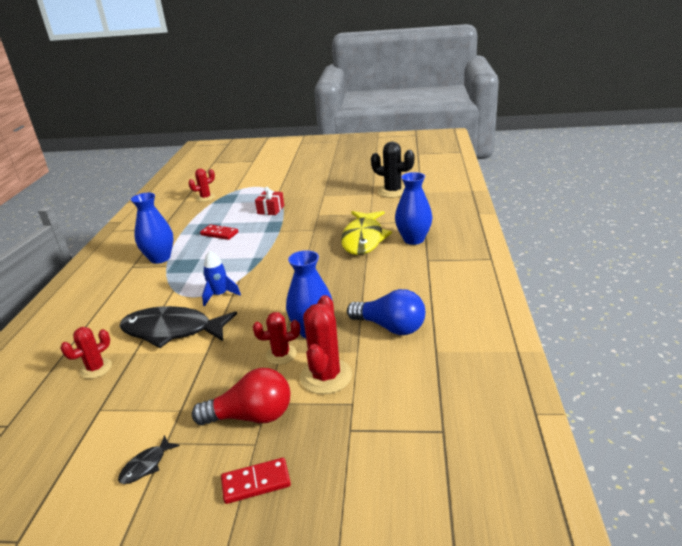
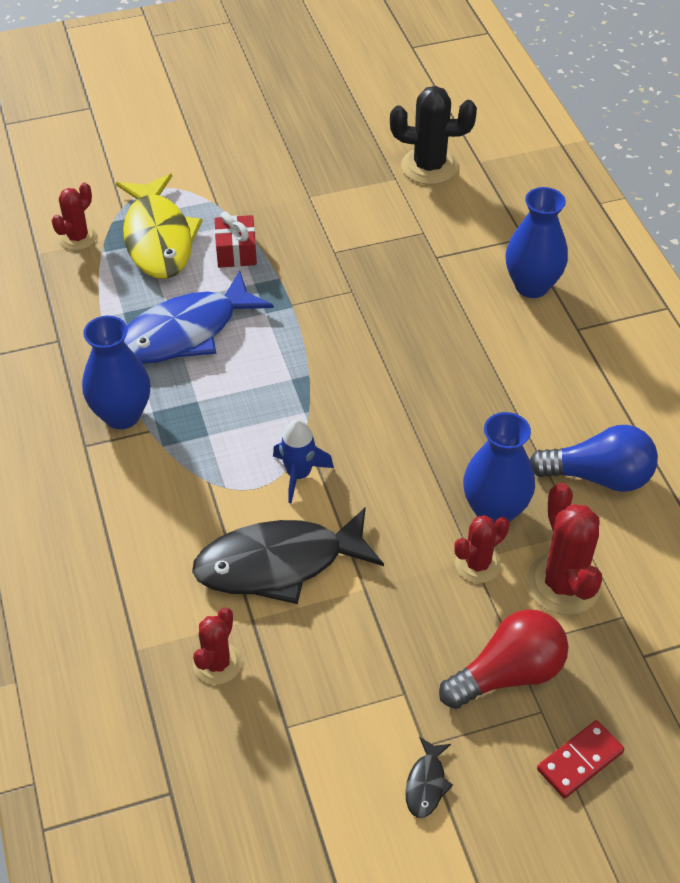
camera: 25 degrees left, 20 degrees up
(219, 234) = (185, 333): red domino -> blue fish
(363, 239) = (451, 299): yellow fish -> yellow fish (158, 238)

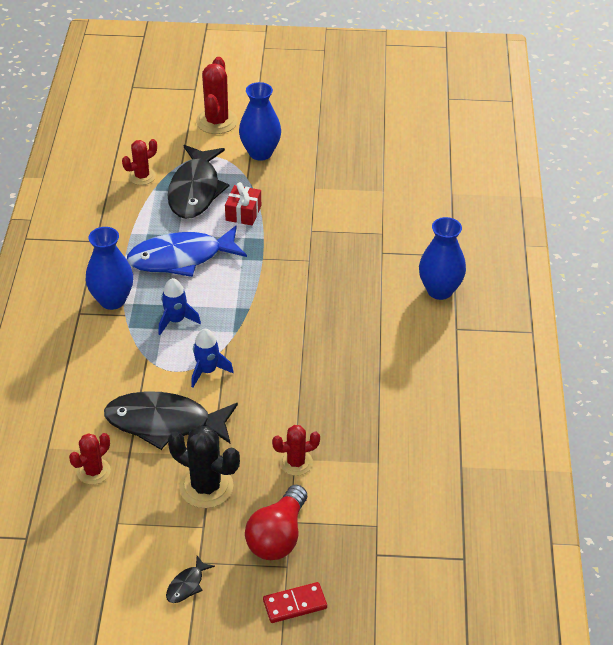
camera: 20 degrees right, 5 degrees down
(158, 238) = (195, 190): yellow fish -> black fish
(222, 418) = (176, 320): none -> blue rocket
(429, 166) = (412, 188): black cactus -> black cactus (206, 487)
(494, 511) = (327, 432): blue vase -> blue vase (260, 153)
(508, 673) = (278, 536): red light bulb -> red light bulb turned 120 degrees clockwise
(563, 584) = (347, 492): red cactus -> red cactus (217, 121)
(598, 476) = (413, 431): blue light bulb -> none

